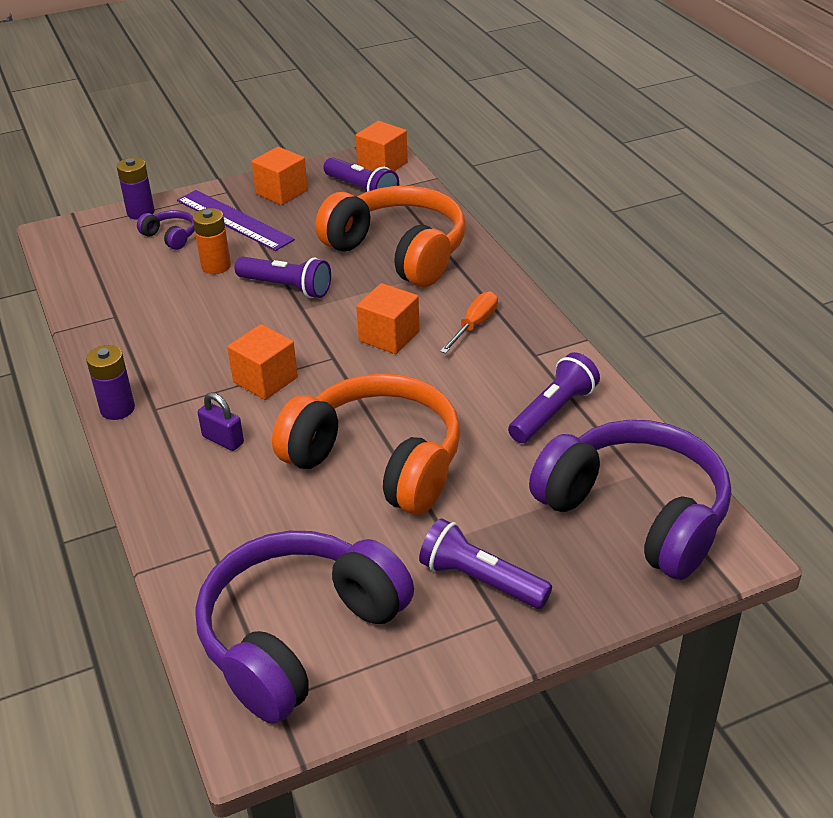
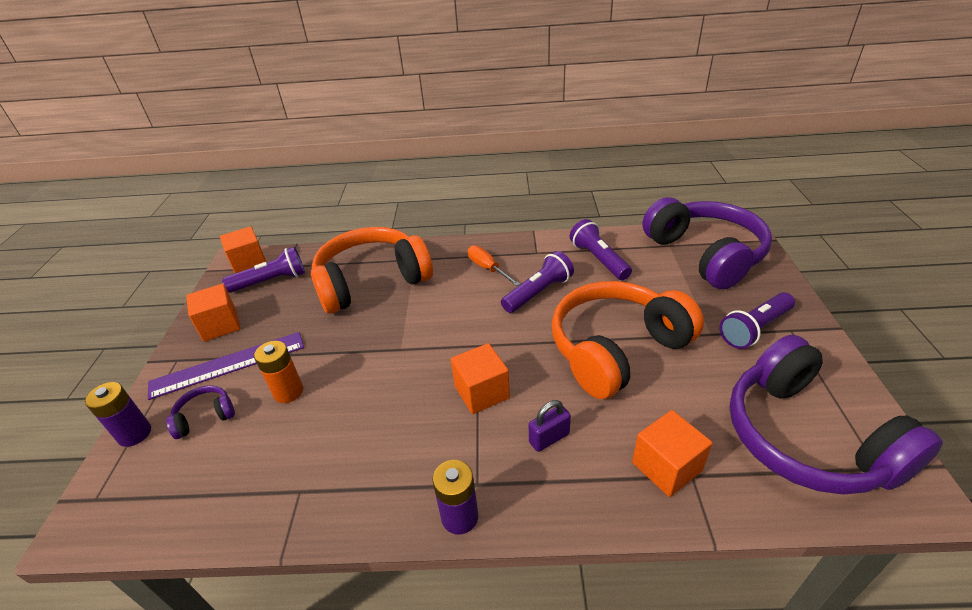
camera: 65 degrees left, 0 degrees up
(286, 287) = (363, 352): purple flashlight -> purple flashlight (538, 293)
(389, 336) = (472, 310): orange cube -> orange cube (666, 467)
(635, 514) = (705, 254): purple headphones -> purple headphones turned 90 degrees clockwise

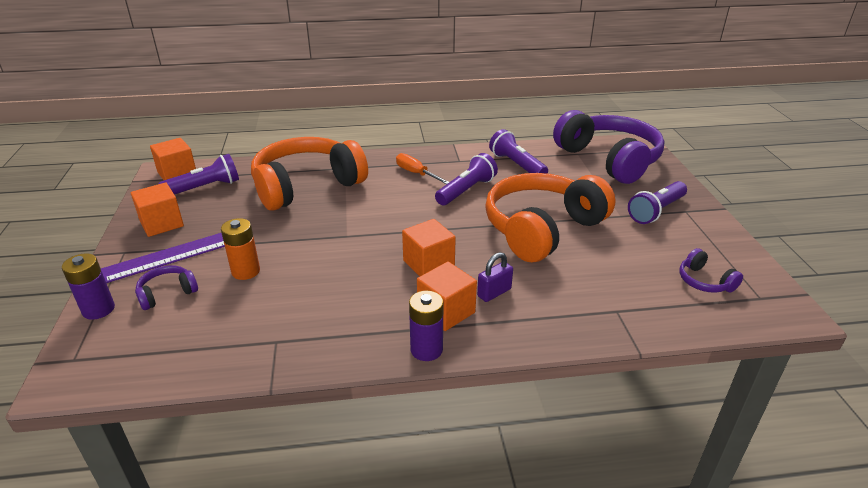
camera: 10 degrees left, 5 degrees down
(666, 467) = (595, 306): orange cube -> orange cube (446, 311)
(807, 437) = (704, 281): purple headphones -> purple headphones, size x0.41

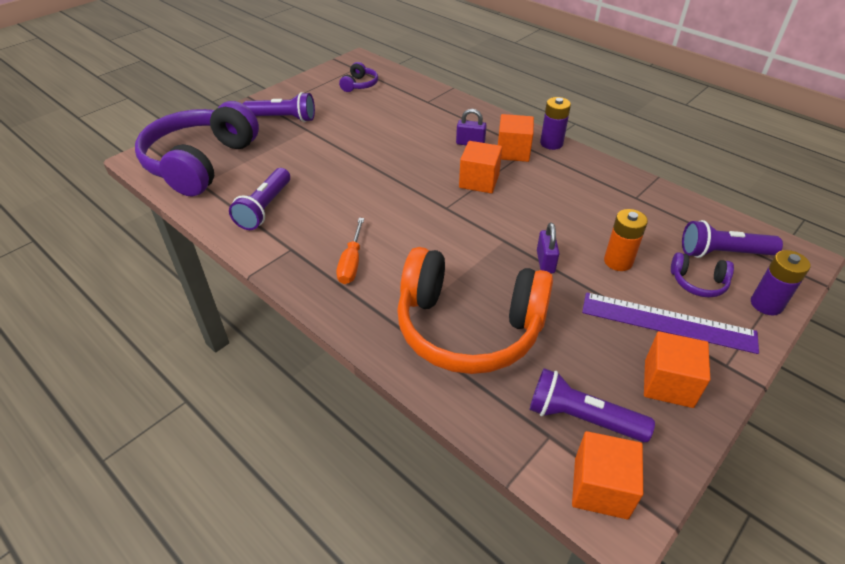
camera: 130 degrees left, 10 degrees up
(300, 240) = (545, 262): none -> purple padlock
(466, 190) = (351, 214): purple flashlight -> purple flashlight (723, 253)
(542, 229) = (368, 153): orange headphones -> none

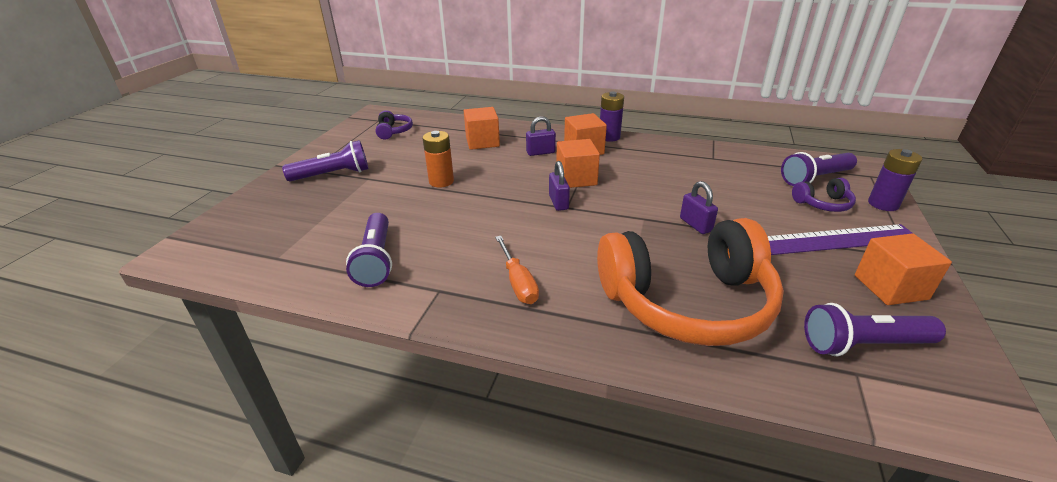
camera: 25 degrees left, 10 degrees down
(201, 163) = (262, 237): purple headphones -> none
(442, 201) = (558, 202): none -> purple padlock
(600, 488) = (947, 402): orange cube -> orange cube (482, 142)
(618, 261) = (750, 207): orange battery -> orange battery (441, 181)

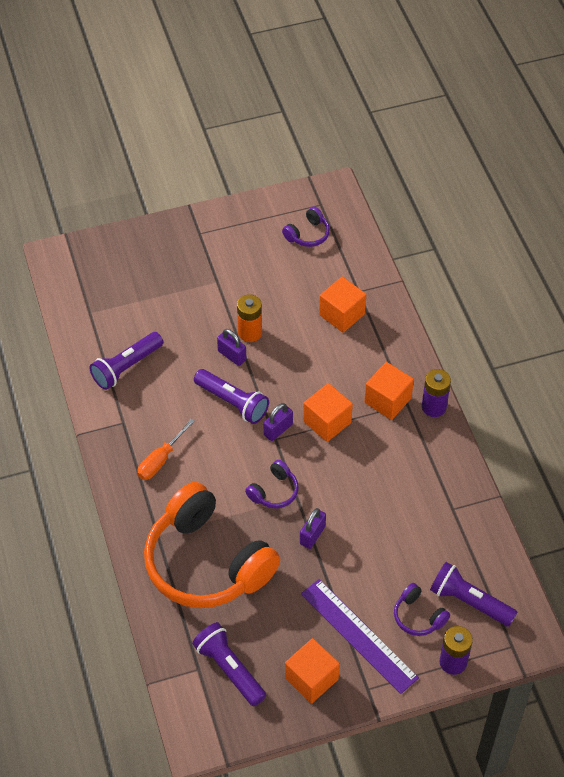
camera: 55 degrees right, 20 degrees up
(333, 175) = (204, 254): purple flashlight -> purple flashlight (232, 402)
(540, 152) = (356, 370): purple padlock -> purple padlock (232, 355)
(626, 227) = (274, 491): none -> purple headphones

